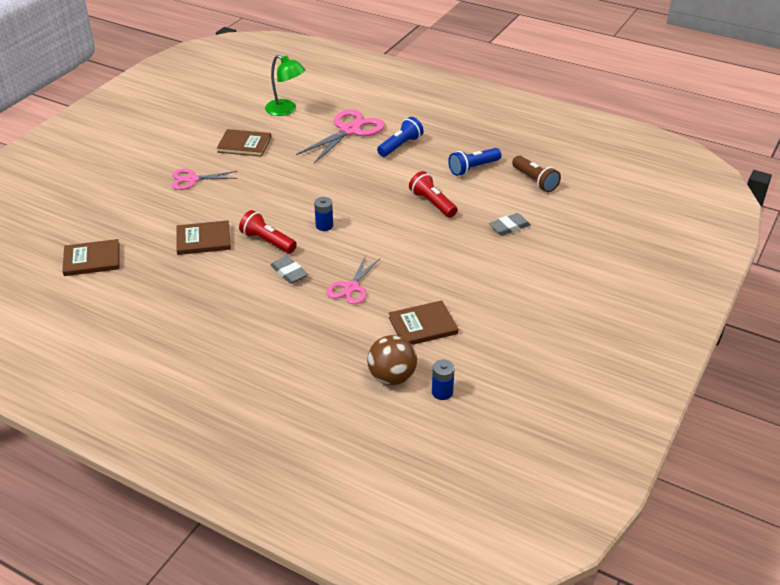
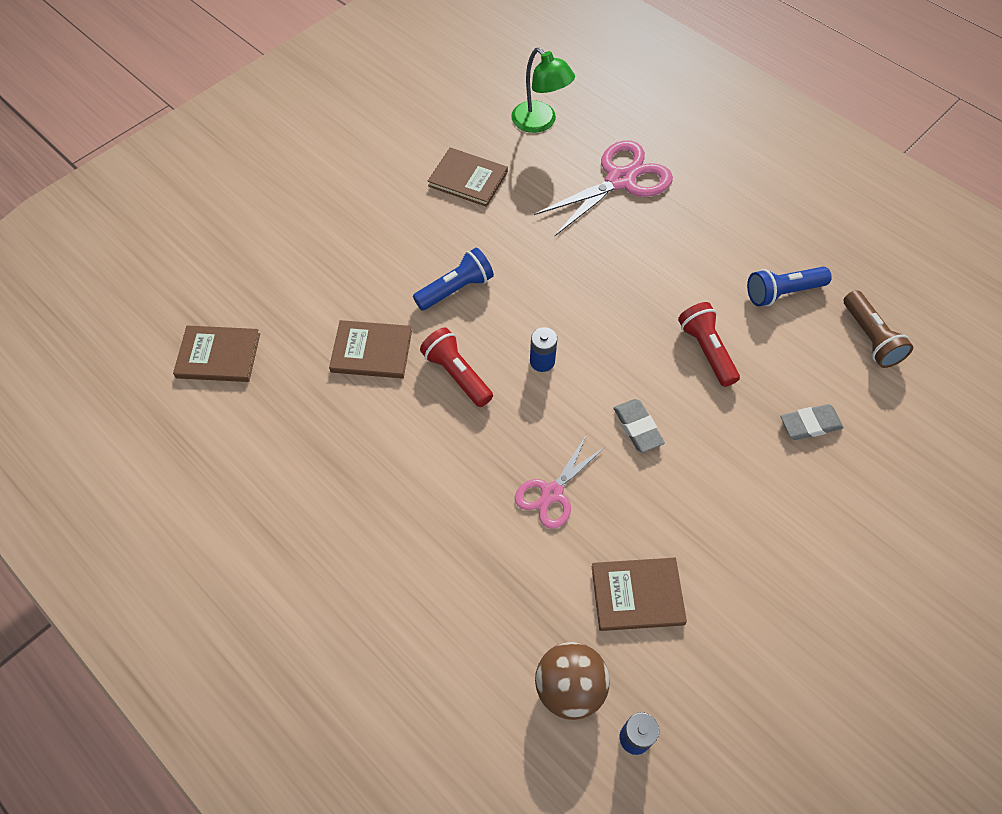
camera: 15 degrees right, 20 degrees up
(192, 179) = (383, 232): pink scissors -> none
(289, 272) = (473, 442): grey eraser -> grey eraser (637, 427)
(400, 146) = (686, 225): blue flashlight -> blue flashlight (456, 289)

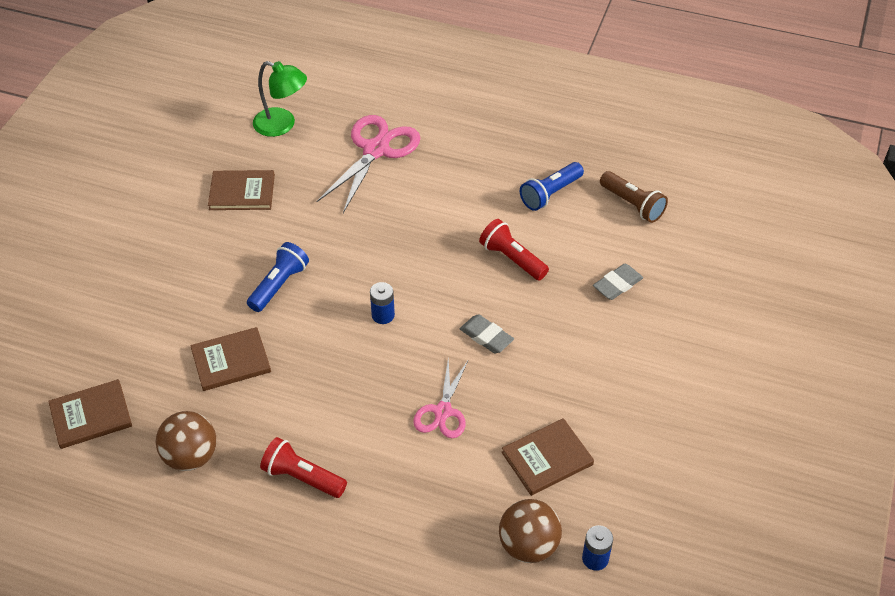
camera: 25 degrees left, 10 degrees down
(285, 436) = (191, 456): none -> brown ball
(457, 375) = (316, 352): red flashlight -> red flashlight (302, 477)

